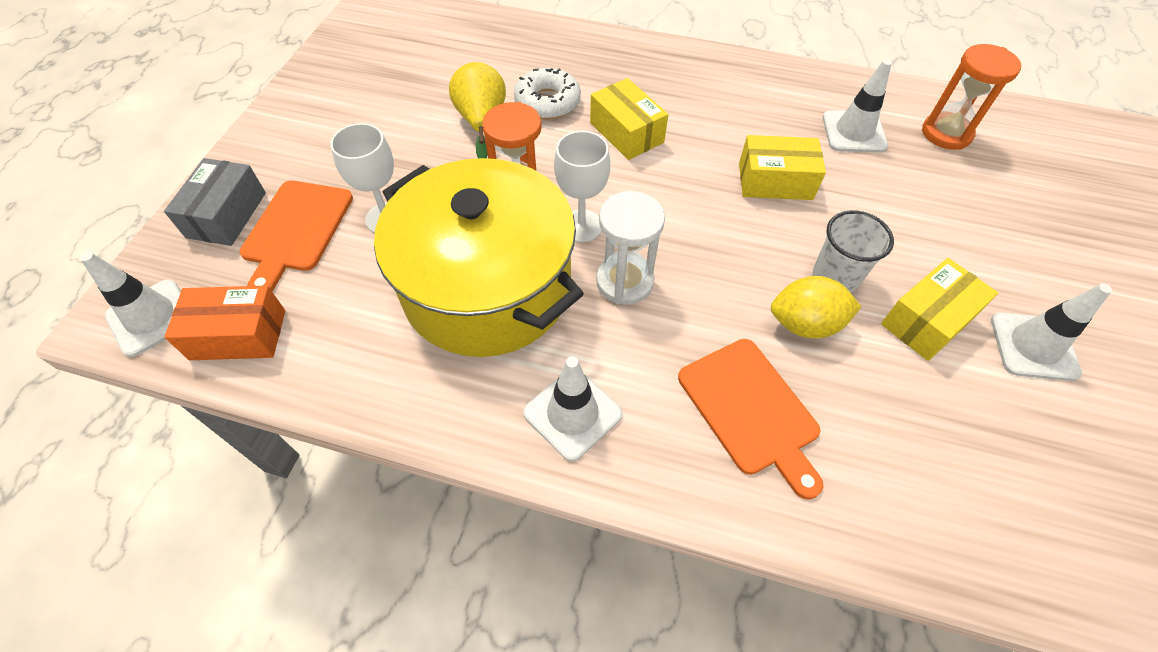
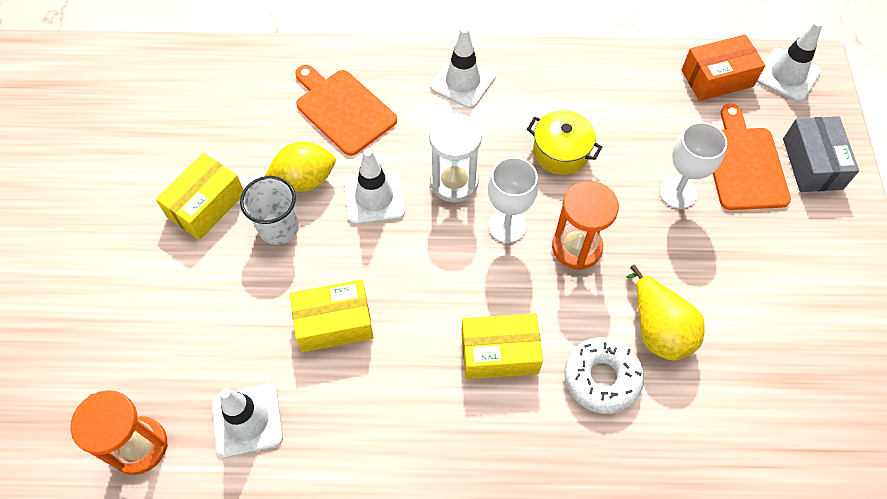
camera: 165 degrees right, 5 degrees up
(487, 287) = (560, 152): yellow pot -> yellow pot, size x0.41
(626, 132) = (499, 353): yellow box -> yellow box turned 45 degrees counterclockwise
(1033, 346) = (125, 202): white traffic cone -> white traffic cone (374, 197)

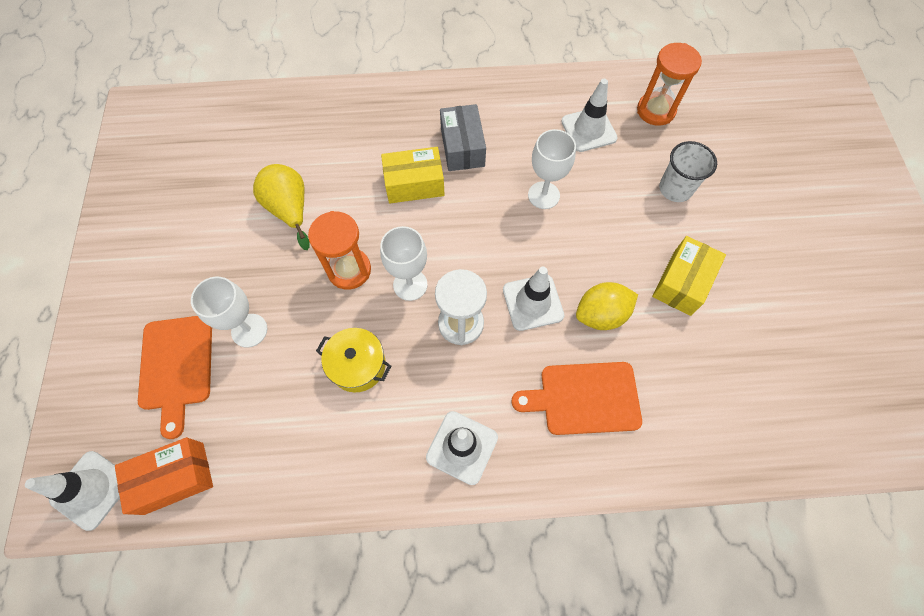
camera: 175 degrees right, 5 degrees up
(278, 227) = (611, 267): white cup -> white cup (675, 189)
(334, 323) = (543, 195): yellow box -> white goblet
(343, 109) = (584, 398): orange cutting board -> orange cutting board turned 135 degrees clockwise
(601, 378) = (338, 173): white donut -> none
(812, 163) = (108, 373): grey box -> grey box (462, 147)

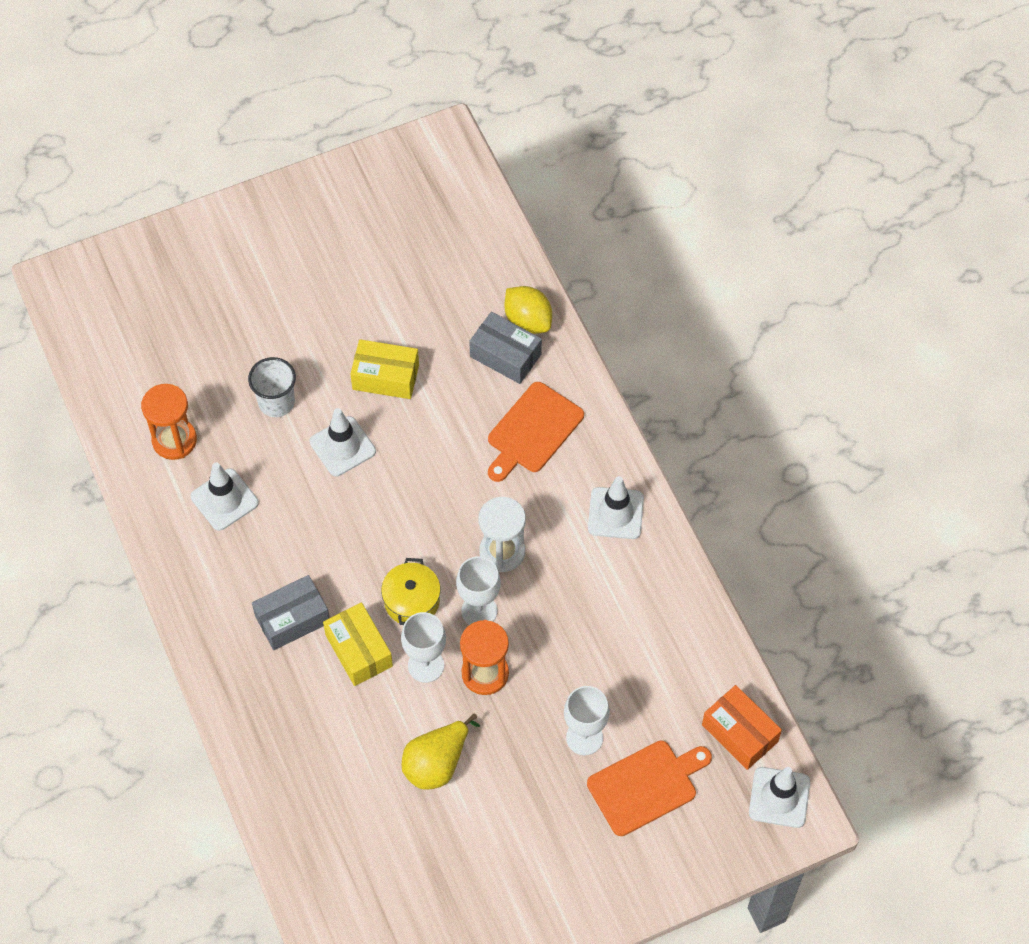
camera: 110 degrees left, 5 degrees down
(358, 365) = (578, 625): yellow pot -> yellow pot (412, 601)
(533, 302) = (456, 497): white traffic cone -> white traffic cone (342, 446)
(543, 195) = (328, 521): white goblet -> white goblet (426, 665)
(584, 398) = (532, 431): orange cutting board -> orange cutting board turned 60 degrees clockwise
(601, 314) = (446, 437): yellow lemon -> yellow lemon (528, 321)
(683, 402) = (505, 355): none -> grey box

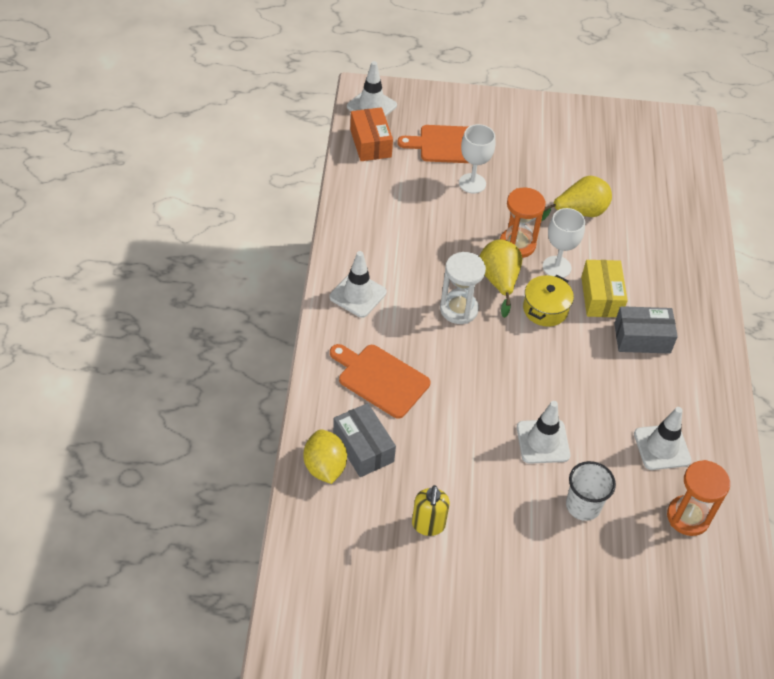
camera: 155 degrees left, 10 degrees down
(385, 377) = (476, 480): yellow box -> none
(406, 316) = (428, 525): none -> yellow soap dispenser
(479, 611) = (499, 281): white goblet -> yellow pear
(532, 431) = (380, 379): orange cutting board -> orange cutting board turned 120 degrees counterclockwise

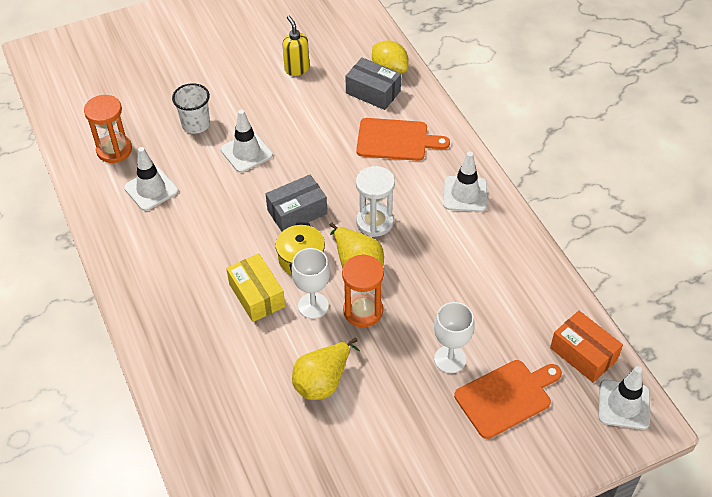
camera: 155 degrees right, 0 degrees up
(642, 338) = (202, 273): grey box -> grey box (297, 212)

